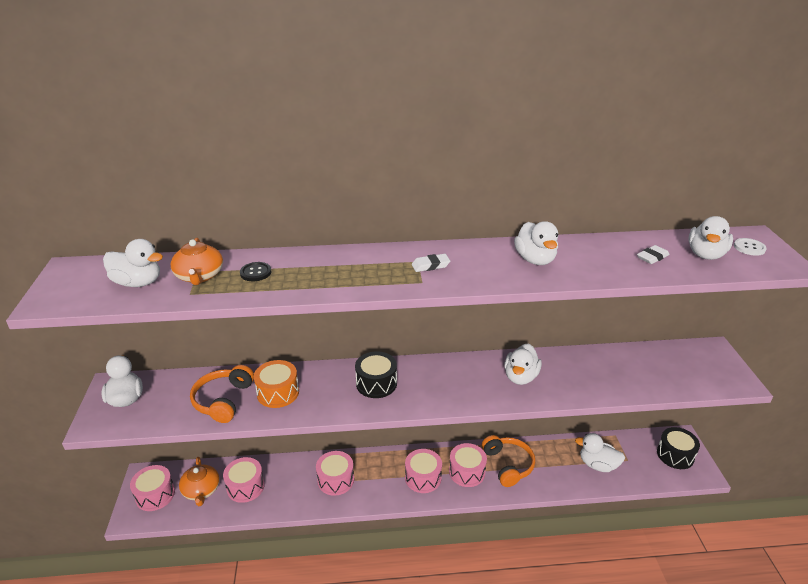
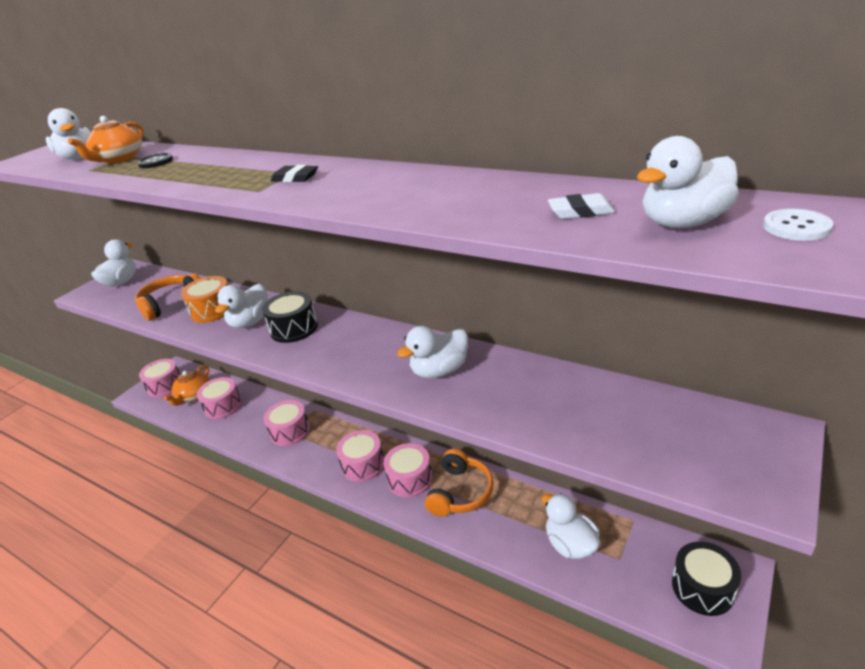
camera: 40 degrees right, 0 degrees up
(430, 265) = (295, 178): white eraser -> black eraser
(535, 260) = (413, 189): white duck -> white duck (250, 322)

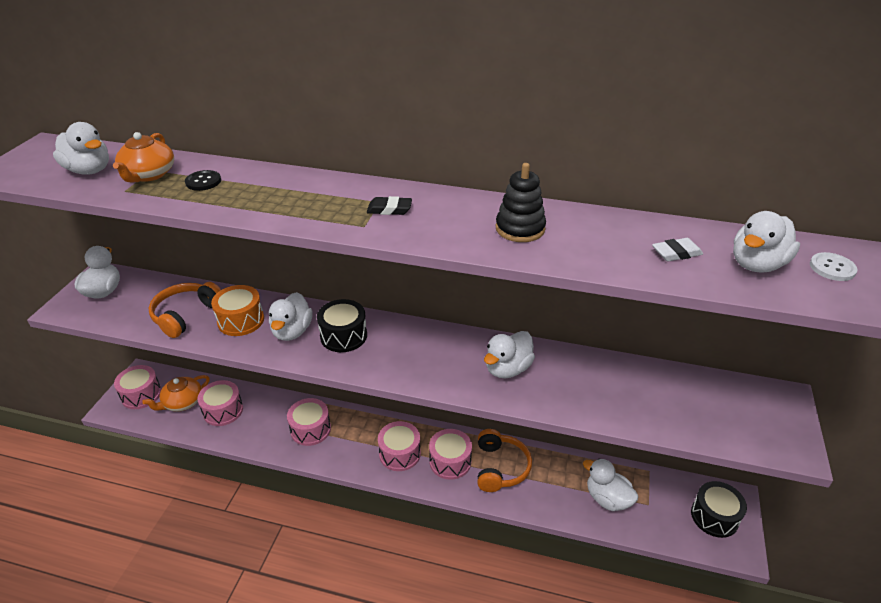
camera: 20 degrees left, 5 degrees up
(194, 395) = (182, 402): orange teapot -> orange teapot turned 45 degrees clockwise
(412, 191) = (520, 229): none -> black stacking toy

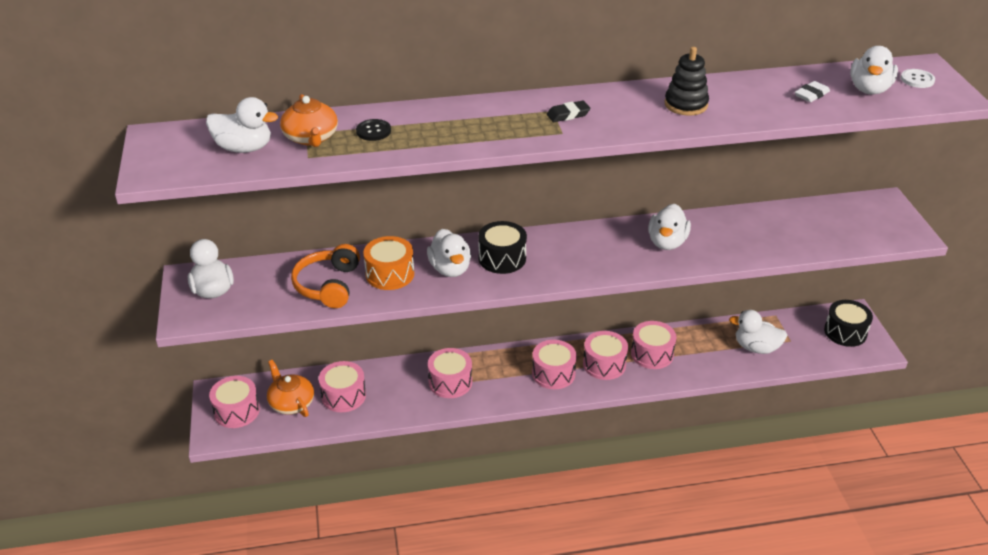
camera: 25 degrees left, 0 degrees up
(182, 402) = (291, 403): orange teapot -> orange teapot turned 120 degrees clockwise
(500, 467) = (652, 354): orange headphones -> pink drum

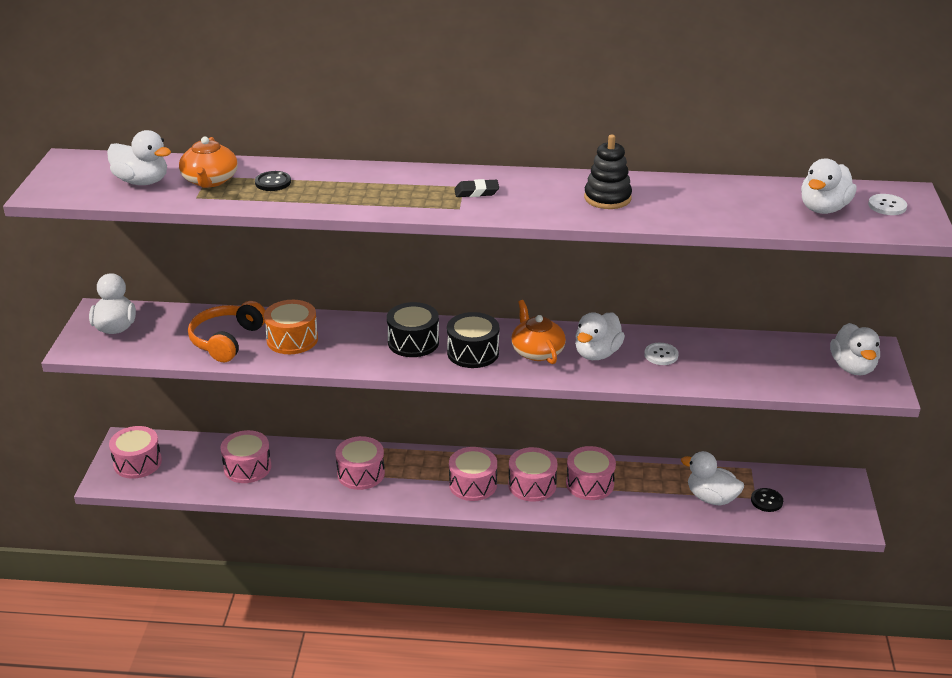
camera: 15 degrees right, 5 degrees down
(291, 403) = (193, 464): orange teapot -> orange teapot (537, 351)
(450, 269) = (355, 344): white duck -> white duck (852, 367)
(720, 235) = (661, 355): none -> white button
(801, 342) = (766, 501): none -> black button
(811, 95) = (753, 206): white eraser -> none
(845, 332) = (824, 500): black drum -> black drum (473, 352)

